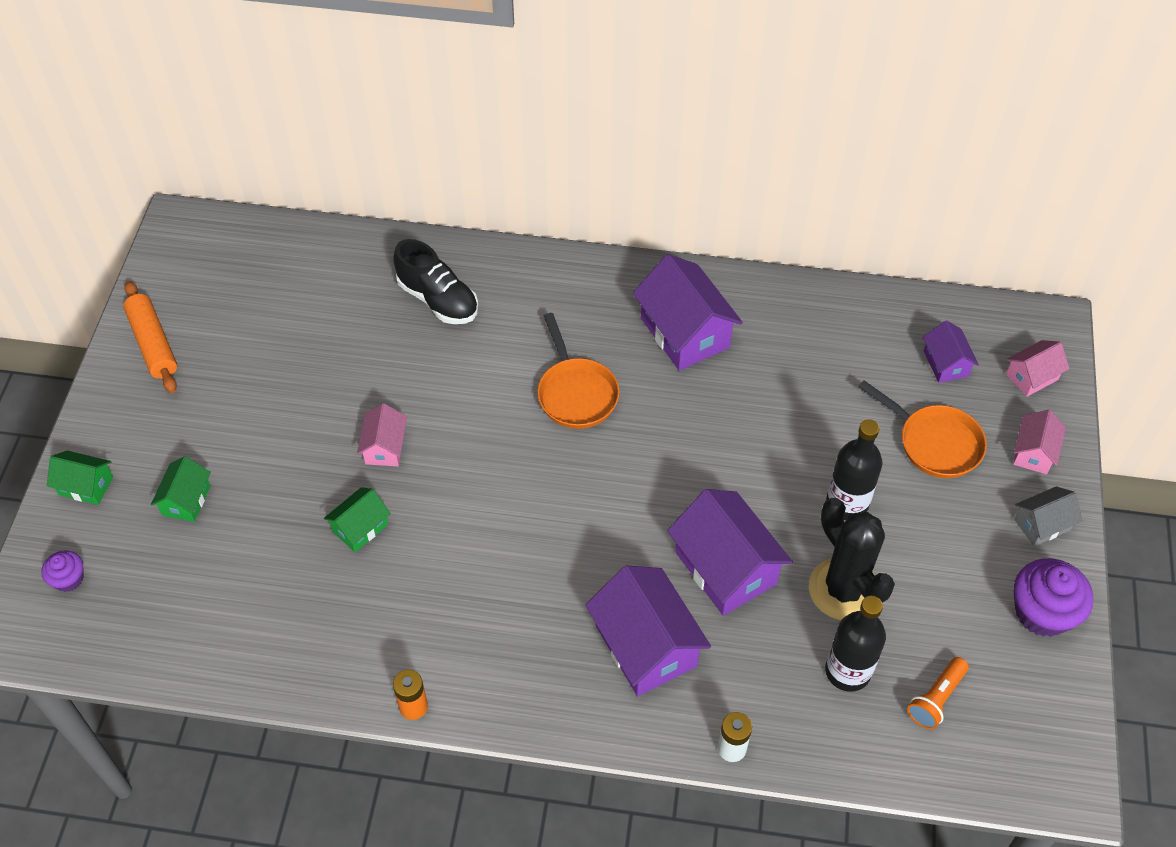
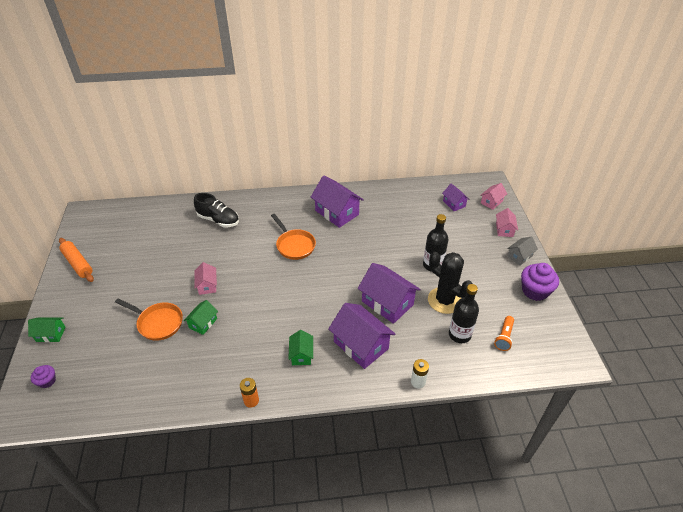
camera: 15 degrees left, 10 degrees down
(186, 500) = (108, 329): green house -> green house (301, 354)
(935, 443) = (461, 234): orange pan -> orange pan (158, 323)

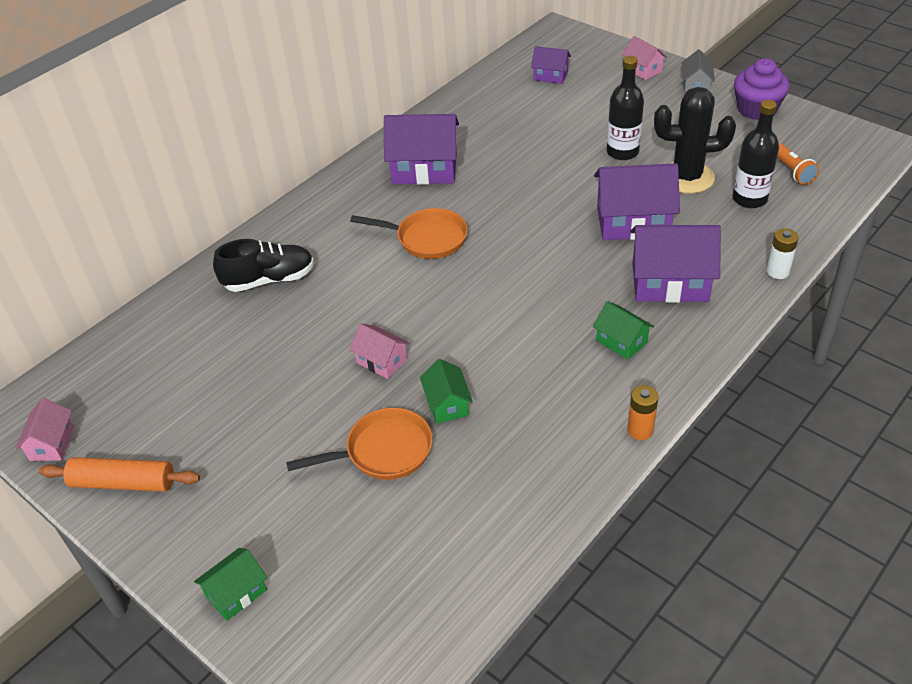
camera: 40 degrees left, 0 degrees up
(47, 381) = (332, 644): purple cupcake -> none
(491, 202) = (588, 50): pink house -> pink house (52, 443)

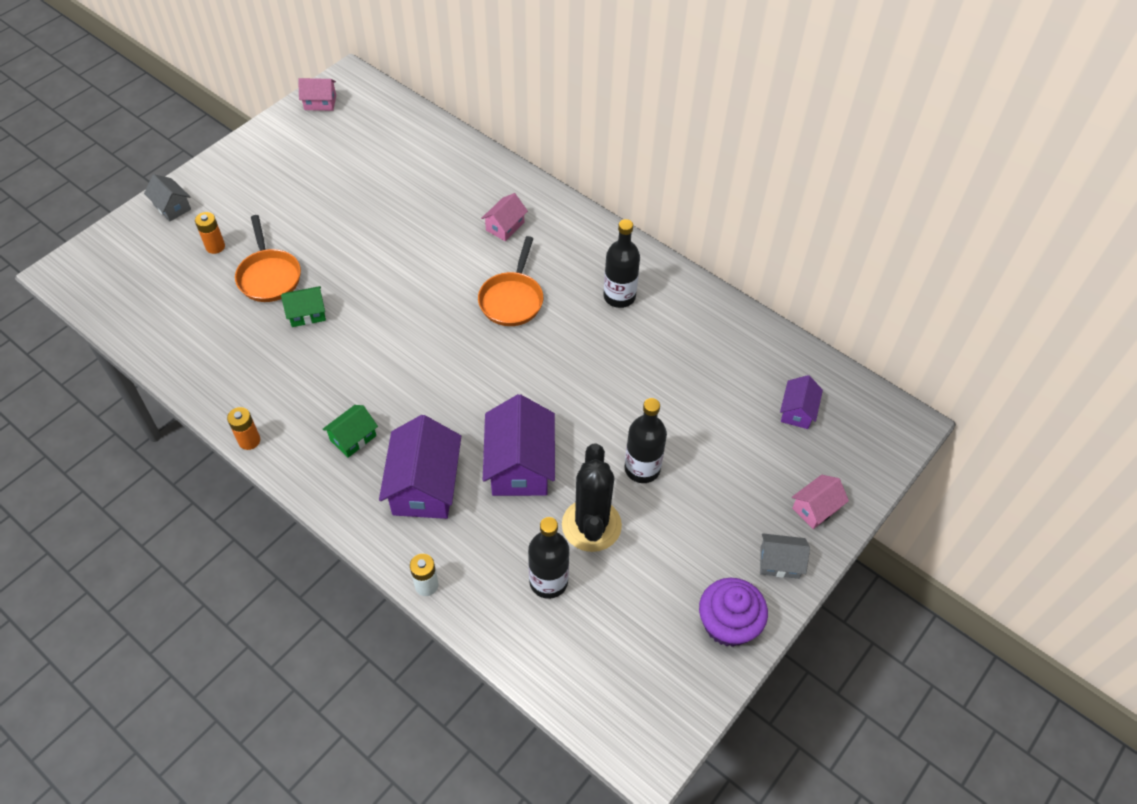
camera: 85 degrees right, 10 degrees up
(123, 483) = (276, 142): orange rolling pin -> none
(236, 593) = (172, 207): green house -> grey house
(269, 280) = (470, 197): black shoe -> none
(324, 521) = (215, 246): none -> orange battery
(381, 361) = (362, 272): pink house -> pink house (505, 226)
(424, 169) = (619, 296): purple house -> black bottle
(792, 171) = (597, 637): orange flashlight -> none

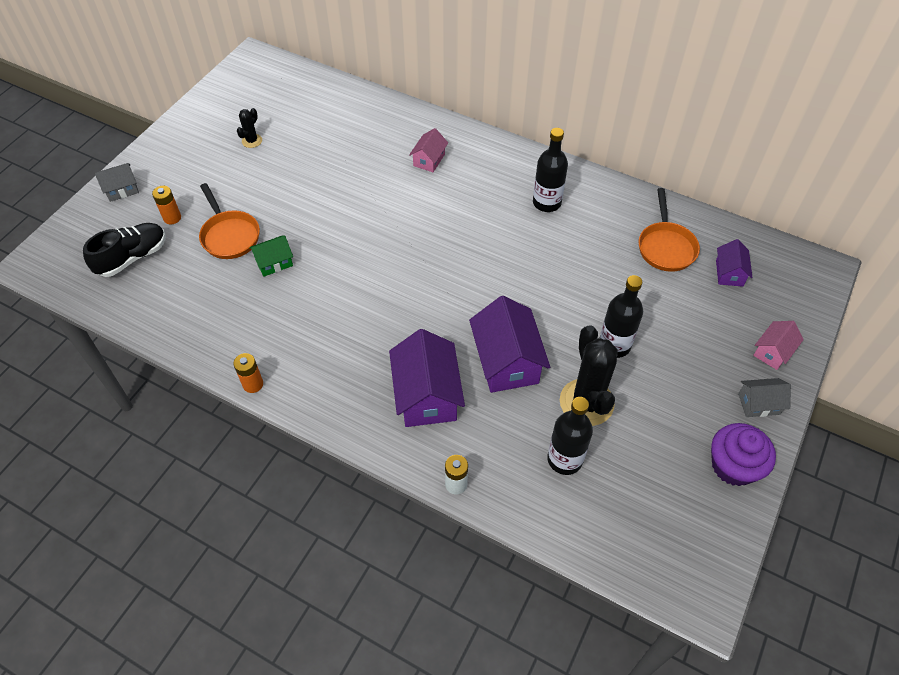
camera: 10 degrees left, 0 degrees up
(164, 283) = (132, 257): none -> black shoe
(172, 207) = (122, 190): grey house -> grey house turned 60 degrees counterclockwise
(320, 102) = (233, 81): pink house -> none
(321, 174) = (252, 141): none -> black cactus
(353, 438) = (349, 365): green house -> none
(512, 299) = (455, 220): orange pan -> orange pan (666, 247)

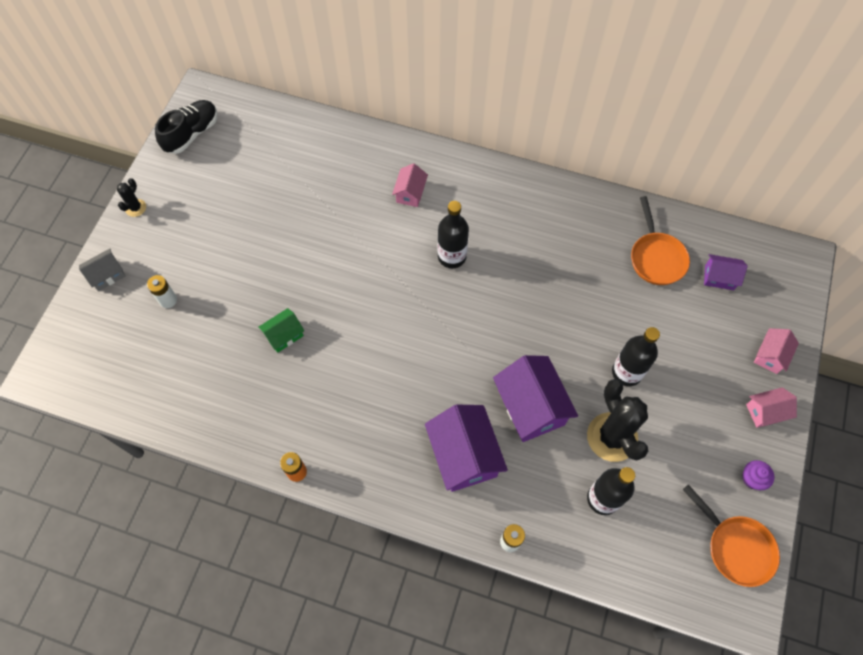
camera: 10 degrees left, 10 degrees up
(132, 257) = (140, 352): black shoe -> black shoe (192, 134)
(172, 218) = (168, 300): orange battery -> white battery
(229, 235) = (232, 311): orange pan -> orange pan (736, 547)
(252, 141) = (226, 197): black cactus -> black cactus (135, 208)
(546, 203) = (535, 225): black bottle -> black bottle (452, 256)
(729, 273) = (719, 277): purple house -> purple house turned 75 degrees counterclockwise
(733, 466) = (752, 478): purple cupcake -> purple cupcake, size x0.54
(759, 404) = (765, 412): grey house -> pink house

